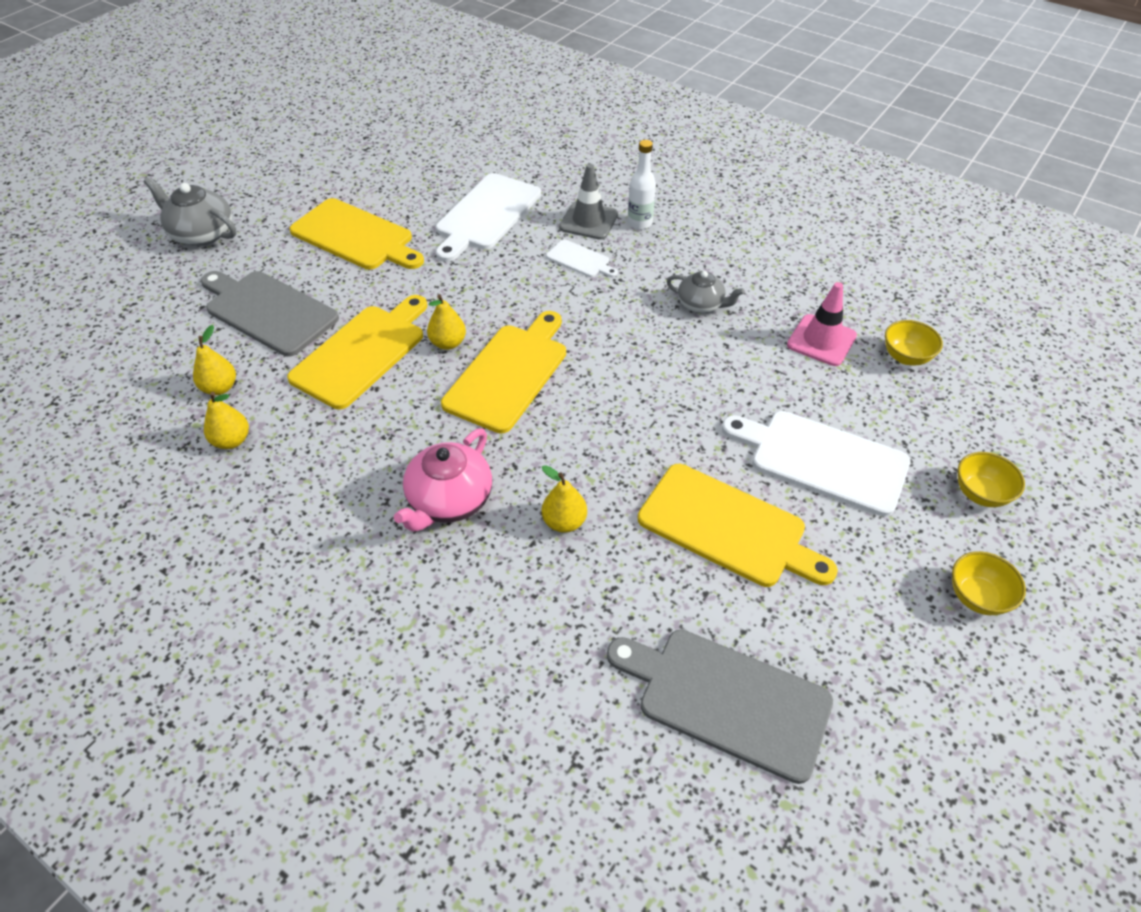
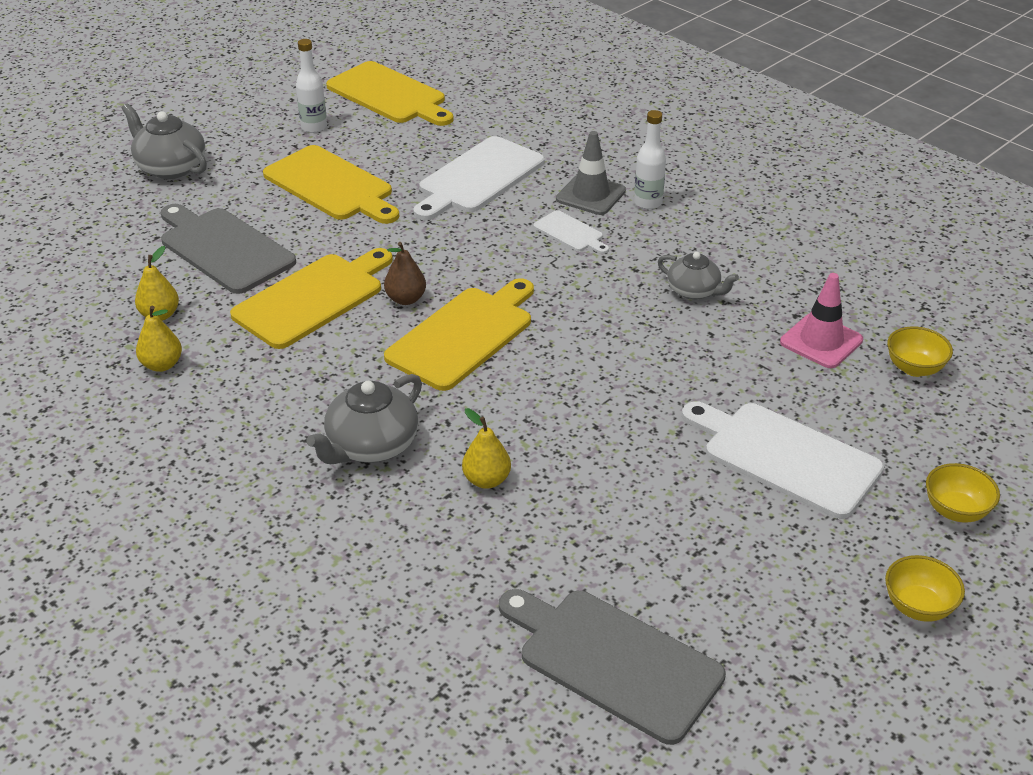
camera: 10 degrees right, 10 degrees down
(327, 180) = (314, 127): none -> white bottle
(448, 343) = (406, 299): yellow pear -> brown pear
(449, 500) = (371, 445): pink teapot -> grey teapot
(728, 527) = (661, 507): yellow cutting board -> yellow cutting board (389, 95)

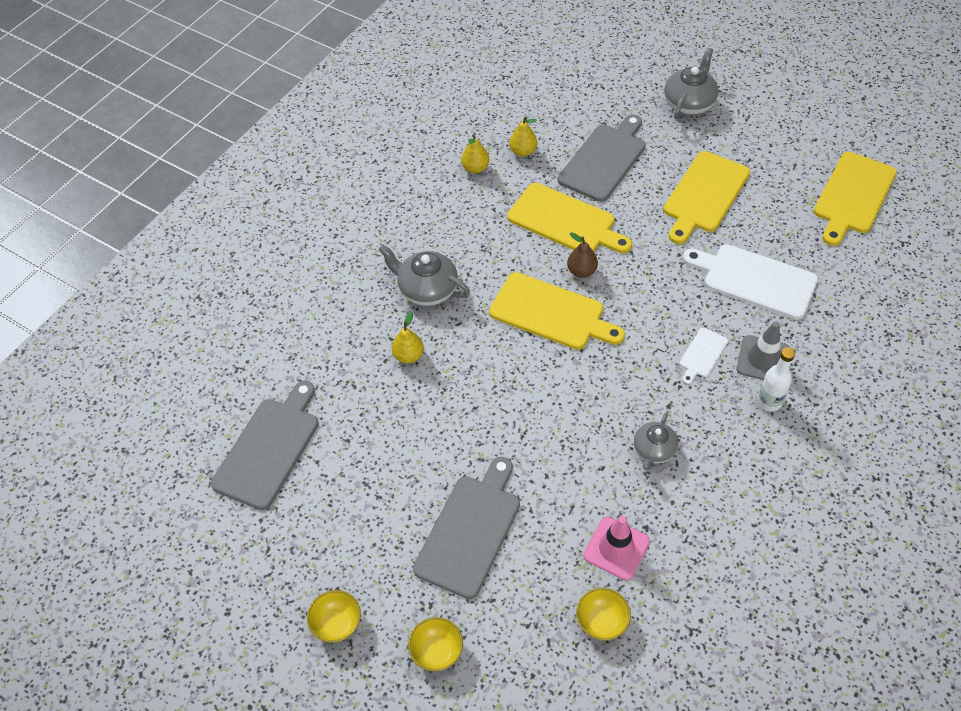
camera: 80 degrees right, 15 degrees up
(314, 127) = (780, 163): white bottle -> none
(785, 457) = (470, 531): white cutting board -> grey cutting board

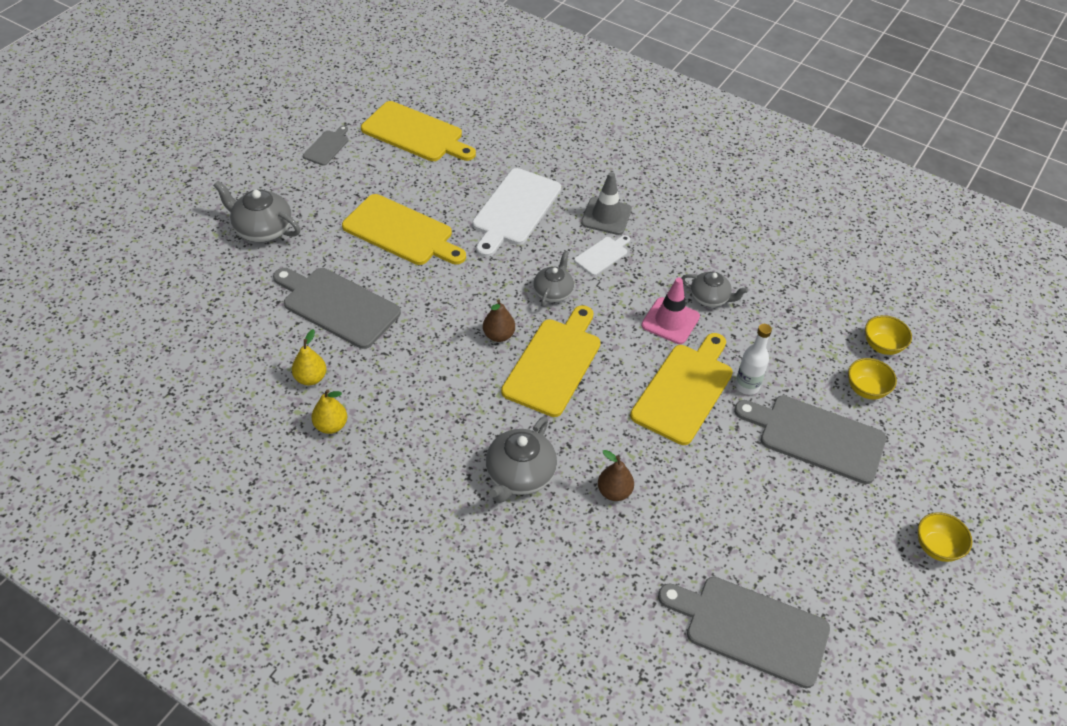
camera: 95 degrees left, 5 degrees down
(408, 356) = (614, 492): yellow pear -> brown pear
(437, 651) = (941, 464): yellow bowl -> yellow bowl (866, 389)
(565, 221) = (426, 345): yellow cutting board -> yellow cutting board (684, 390)
(616, 548) = (812, 331): pink traffic cone -> pink traffic cone (670, 321)
(643, 312) = (553, 292): none -> grey teapot
(702, 354) = (602, 255): white cutting board -> white cutting board turned 75 degrees counterclockwise
(769, 402) = (651, 218): white bottle -> white bottle (747, 386)
(812, 133) = (327, 147): none -> grey cutting board

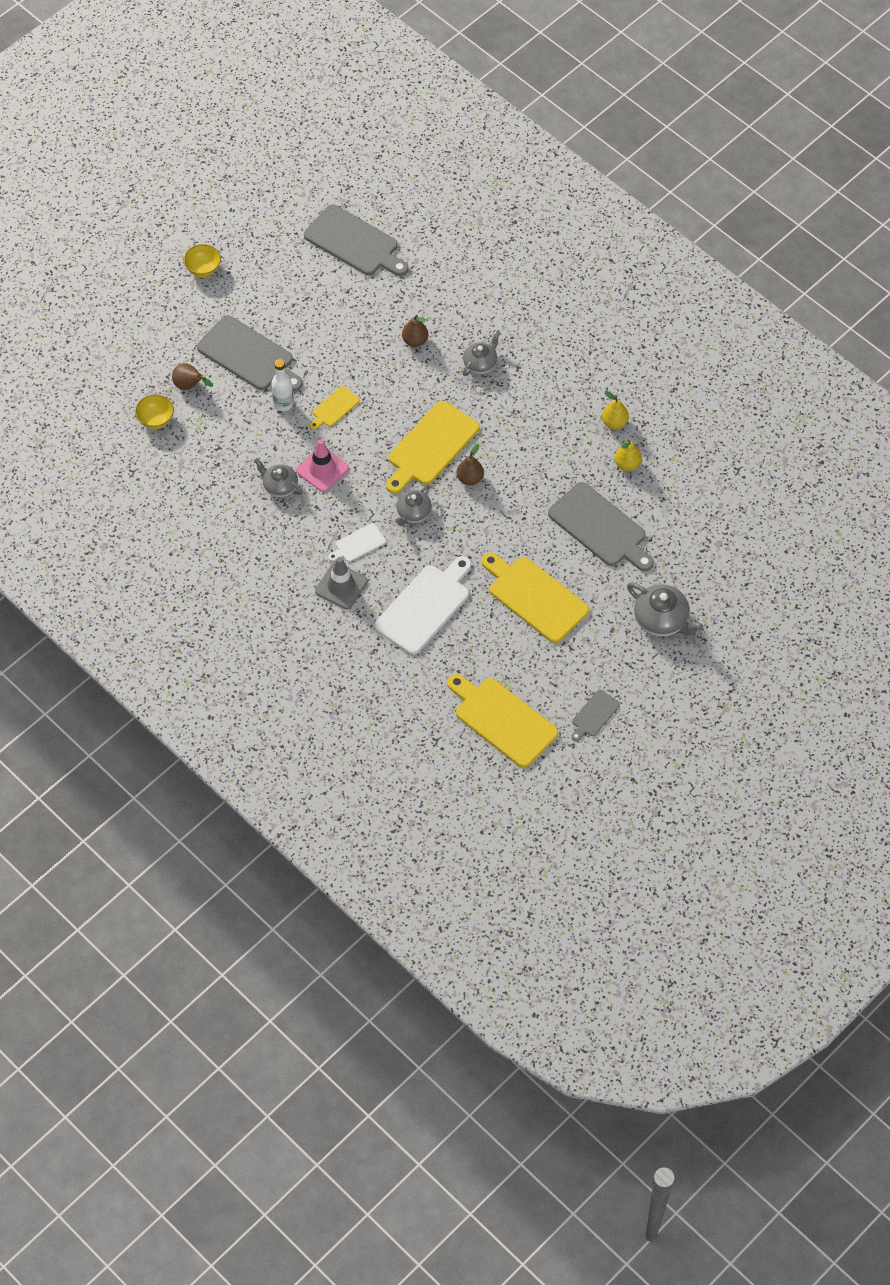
camera: 165 degrees left, 10 degrees up
(519, 475) = (480, 363): grey teapot -> grey teapot, size x0.66
(684, 390) = (334, 408): yellow cutting board -> yellow cutting board, size x0.50
(866, 389) = (189, 386): yellow bowl -> brown pear

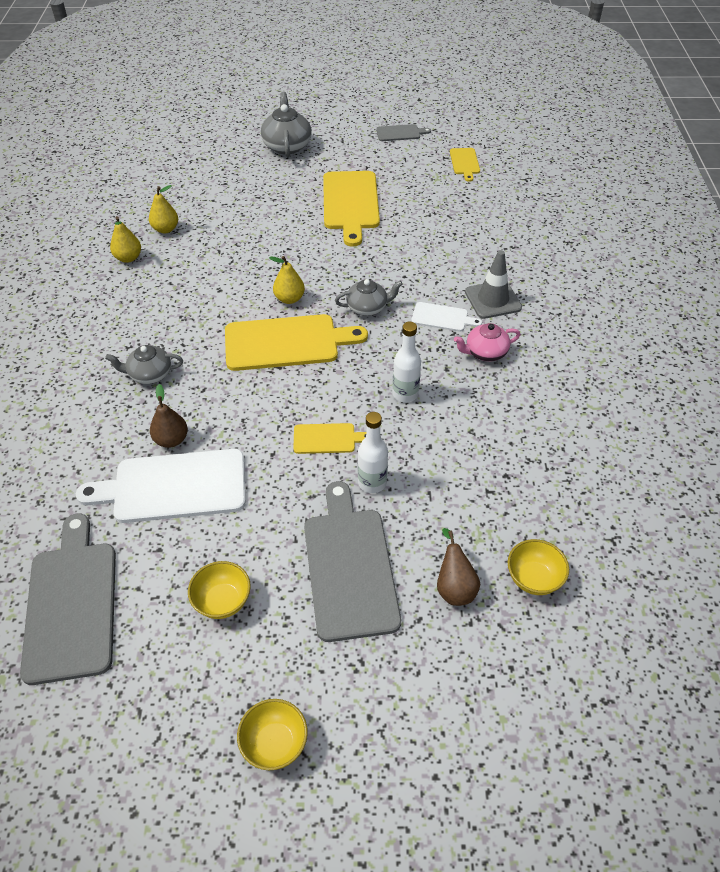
camera: 135 degrees left, 10 degrees down
(279, 486) = (462, 410): grey teapot -> none
(289, 296) = (222, 601): none -> yellow bowl
(305, 538) = (485, 352): none -> pink teapot
(322, 469) = (405, 394): pink traffic cone -> white bottle
(425, 606) = (439, 247): white cutting board -> white cutting board (174, 486)
(470, 478) = (289, 299): brown pear -> yellow pear
(502, 720) = (464, 163): yellow cutting board -> yellow cutting board, size x0.50
(600, 527) = (245, 209): grey cutting board -> none

